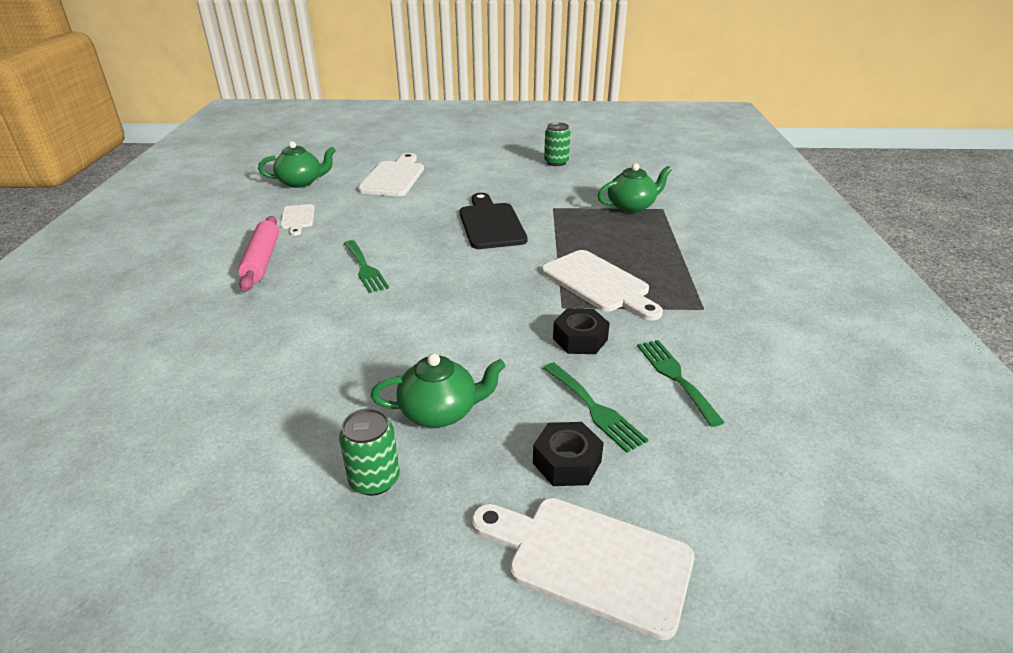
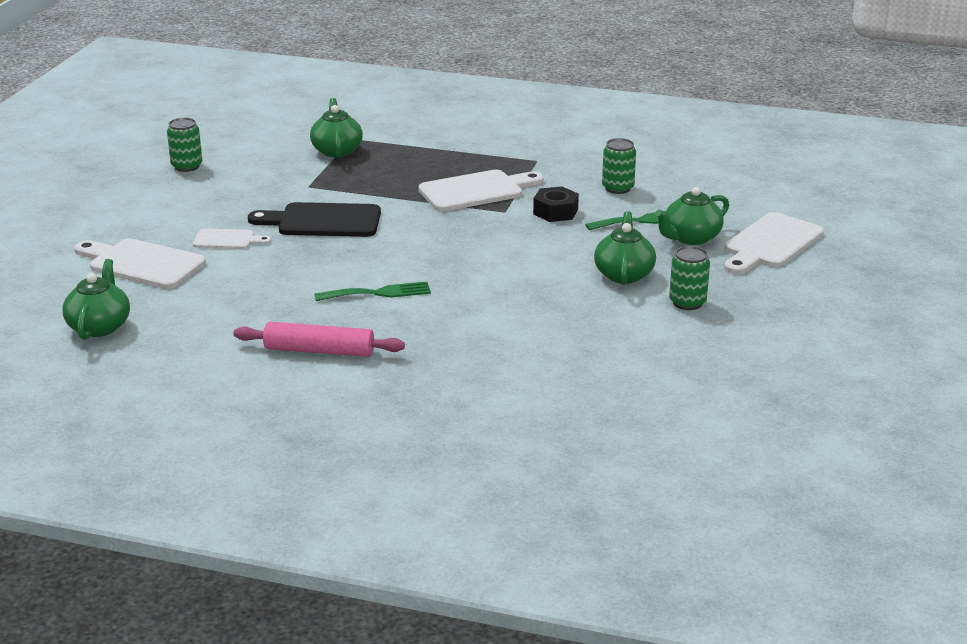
camera: 75 degrees left, 5 degrees down
(297, 218) = (220, 329): white cutting board -> white cutting board (227, 240)
(567, 462) = (691, 238): black nut -> green teapot
(675, 377) = (617, 188): green fork -> green can

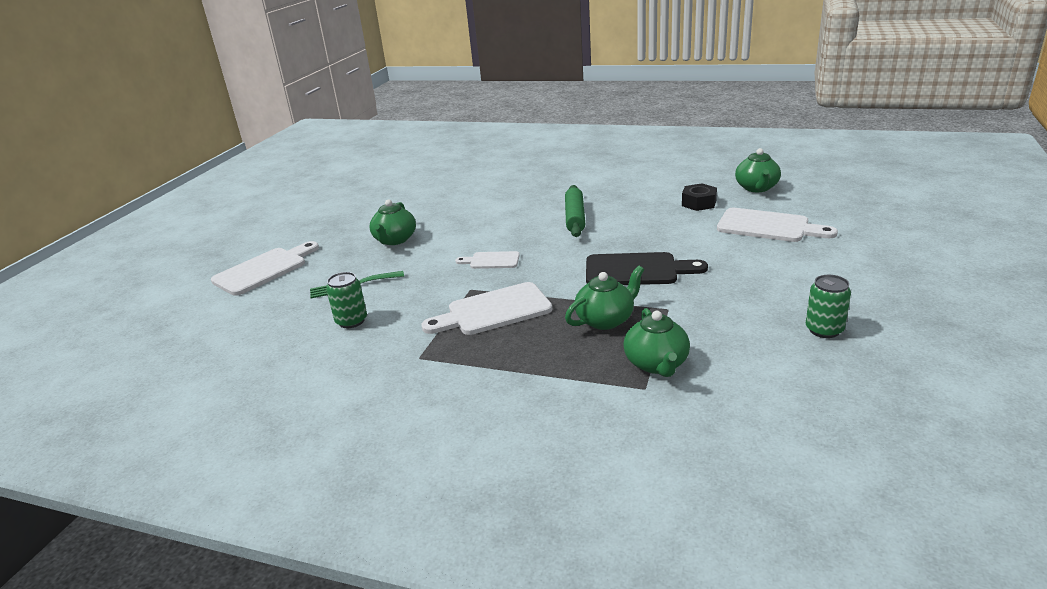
camera: 175 degrees left, 0 degrees up
(227, 240) = (713, 249): white cutting board -> white cutting board (491, 261)
(319, 351) = (605, 185): pink rolling pin -> none
(378, 293) = (575, 217): green fork -> green rolling pin
(555, 212) = (424, 290): black nut -> black nut (699, 203)
(687, 302) = (363, 224): green can -> none
(691, 238) = (323, 271): green teapot -> green teapot (605, 320)

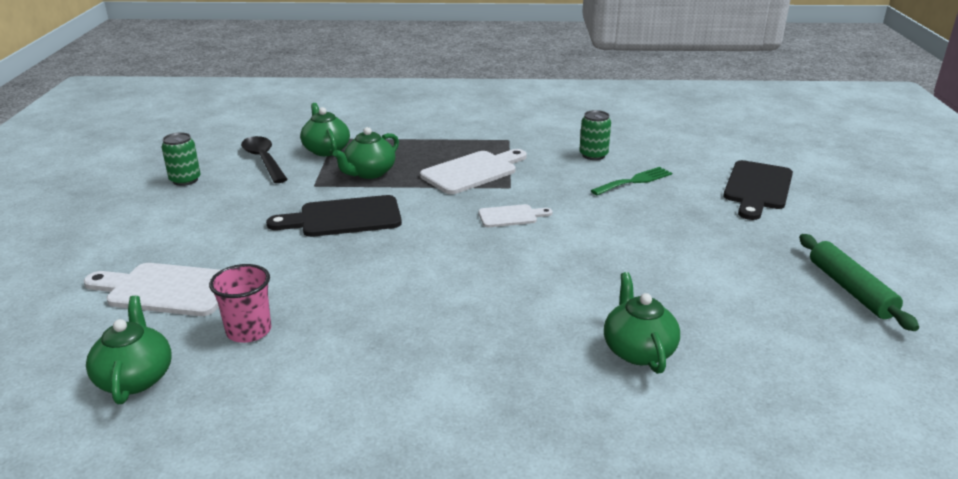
camera: 160 degrees right, 0 degrees up
(264, 270) = (757, 188): white cutting board -> black cutting board
(395, 240) = (658, 233): green teapot -> green teapot (638, 350)
(575, 217) = (437, 287): green rolling pin -> green rolling pin (850, 289)
(699, 203) = (249, 331): black nut -> pink cup
(737, 353) = (264, 160): none -> black spoon

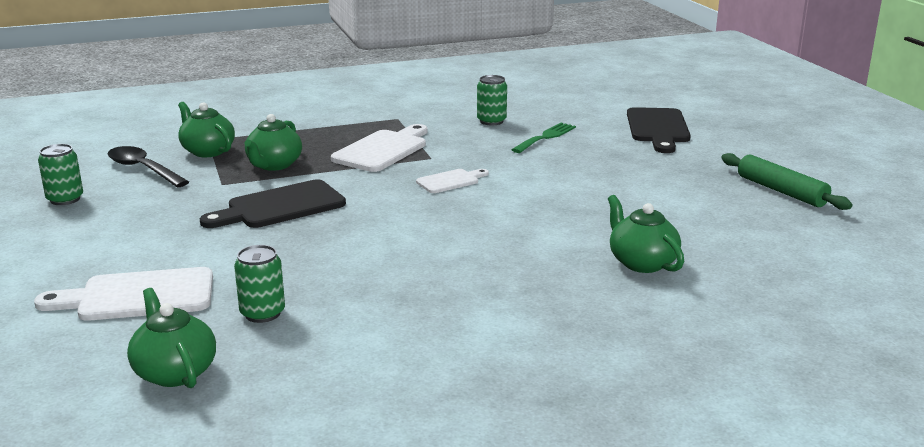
camera: 20 degrees left, 5 degrees down
(249, 331) = (262, 313): pink cup -> green can

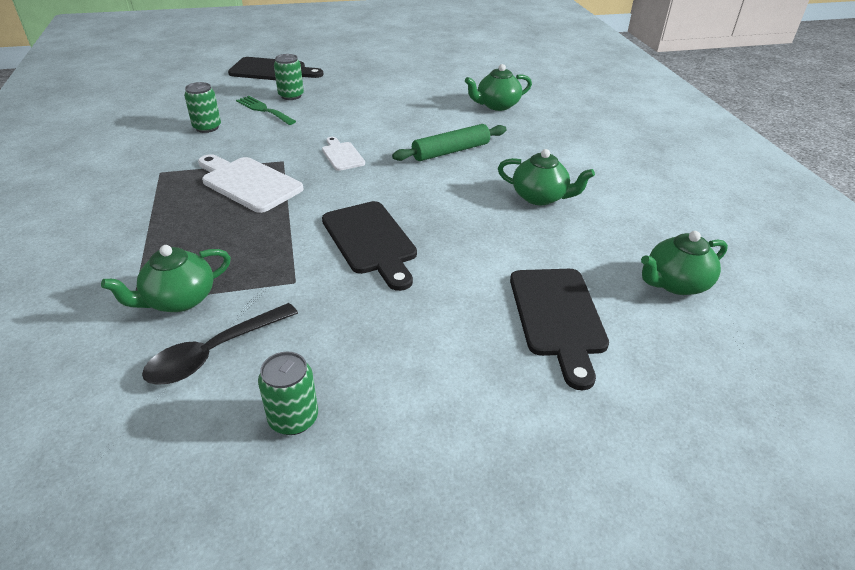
camera: 85 degrees left, 15 degrees up
(138, 296) = (558, 317): white cutting board -> black cutting board
(262, 313) = (580, 245): green can -> green can (291, 96)
(274, 165) = (255, 247): green teapot -> green teapot (540, 197)
(781, 191) = (401, 56): green rolling pin -> green rolling pin (451, 151)

